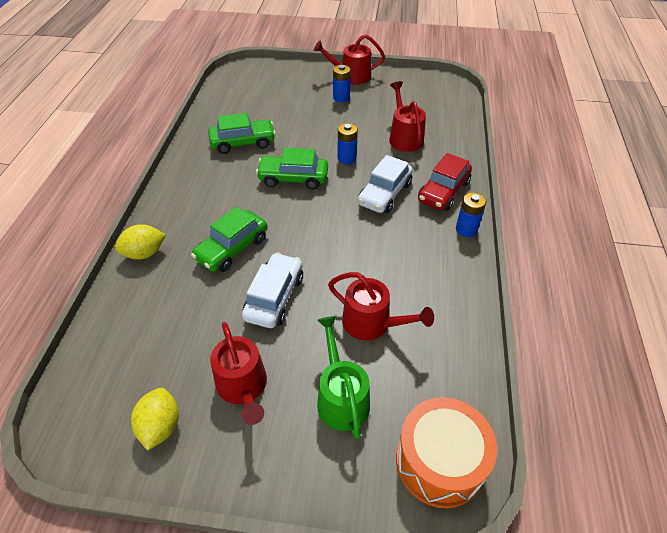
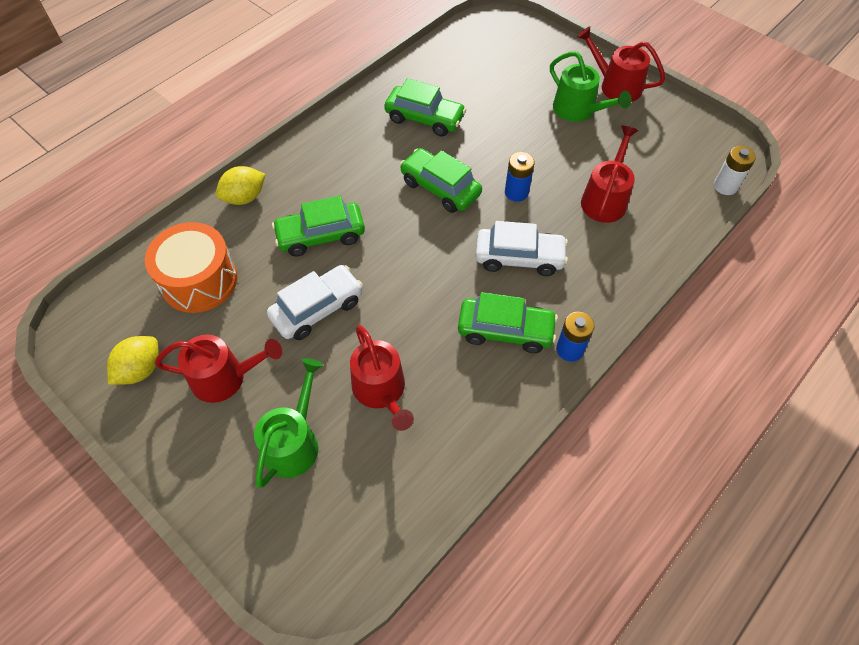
camera: 35 degrees right, 10 degrees up
(144, 253) = (244, 197): yellow lemon -> yellow lemon turned 45 degrees counterclockwise
(243, 387) = (225, 378): red watering can -> red watering can turned 105 degrees counterclockwise
(341, 98) = (578, 110): blue battery -> green watering can
(385, 194) = (519, 258): white car -> white car turned 150 degrees counterclockwise
(417, 240) = (505, 330): none -> green car
(439, 461) = (325, 557): orange drum -> orange drum (199, 280)
(443, 191) = (587, 290): red car -> none
(463, 102) = (725, 186): none -> white battery

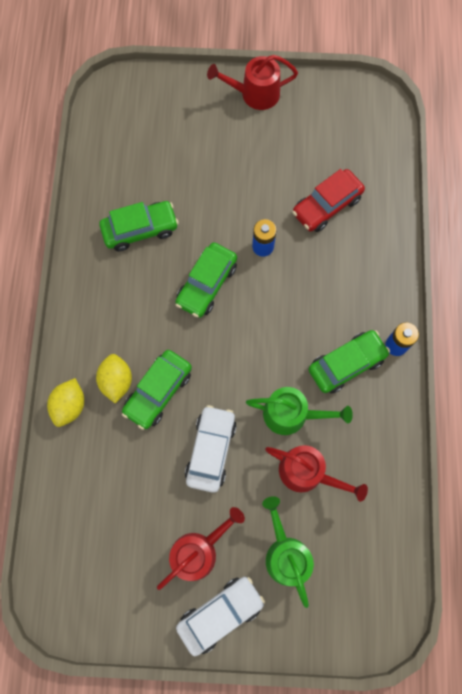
camera: 40 degrees left, 15 degrees up
(141, 369) = (135, 595): yellow lemon -> yellow lemon (116, 381)
(199, 280) = (106, 498): orange drum -> none
(440, 188) = (207, 284): green car -> green car turned 60 degrees counterclockwise
(519, 258) = (309, 300): white car -> white car (220, 613)
(578, 110) = (246, 138): green watering can -> green watering can (291, 414)
(605, 199) = (326, 206): red watering can -> red car
(725, 186) = (395, 134): white battery -> none

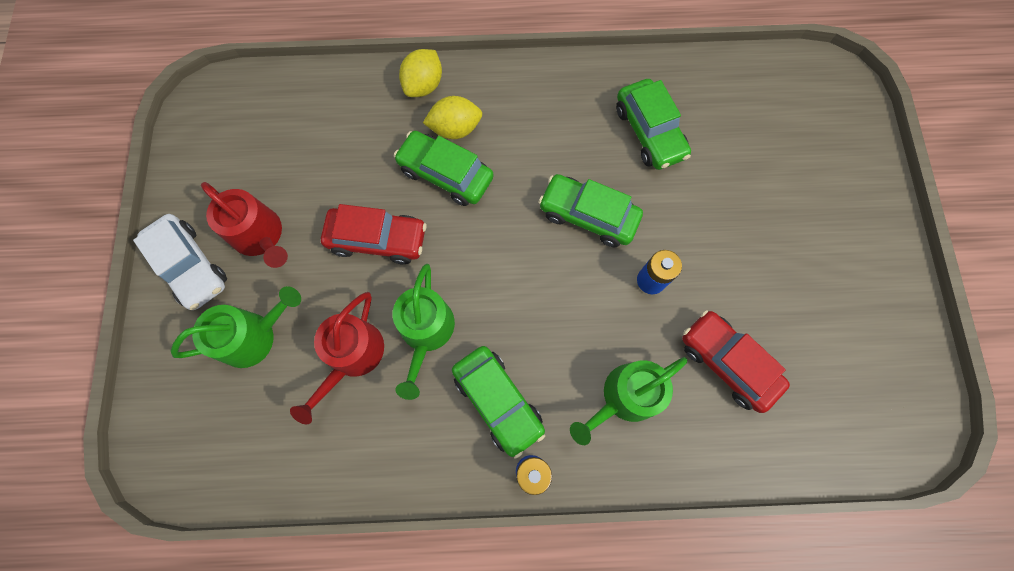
camera: 85 degrees right, 0 degrees up
(70, 406) = (423, 85): yellow lemon -> yellow lemon turned 75 degrees counterclockwise
(211, 450) = (377, 239): white car -> red car
(255, 94) = (880, 253): red watering can -> none
(347, 276) = (624, 397): none -> green watering can

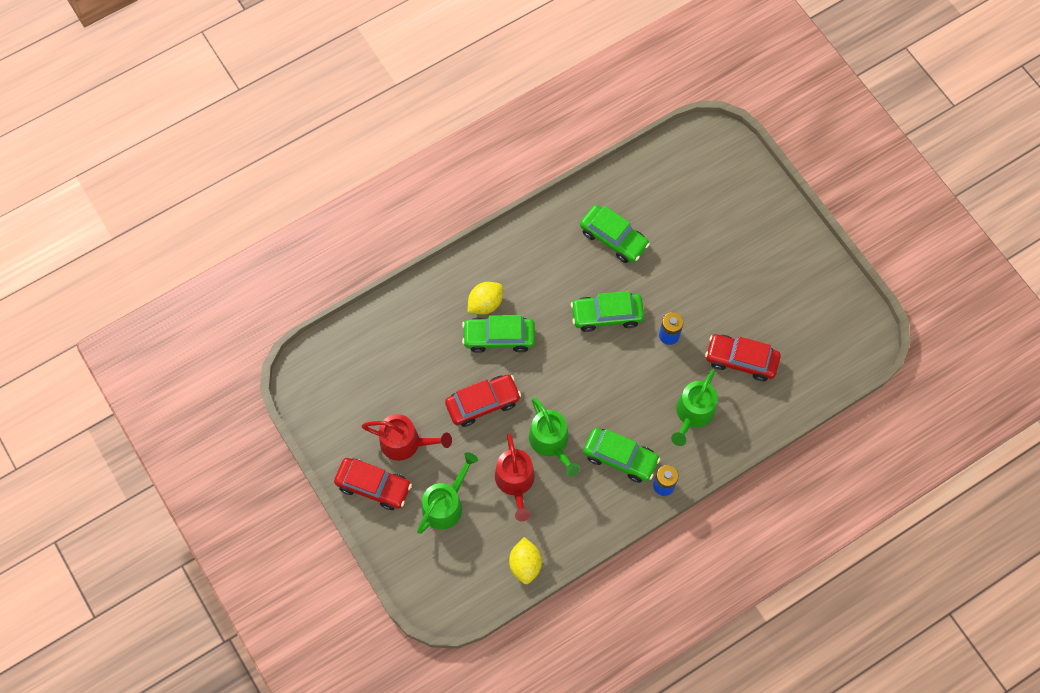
camera: 30 degrees left, 5 degrees down
(191, 266) = (373, 486): white car -> red car
(423, 85) = (444, 285): yellow lemon -> yellow lemon (525, 564)

